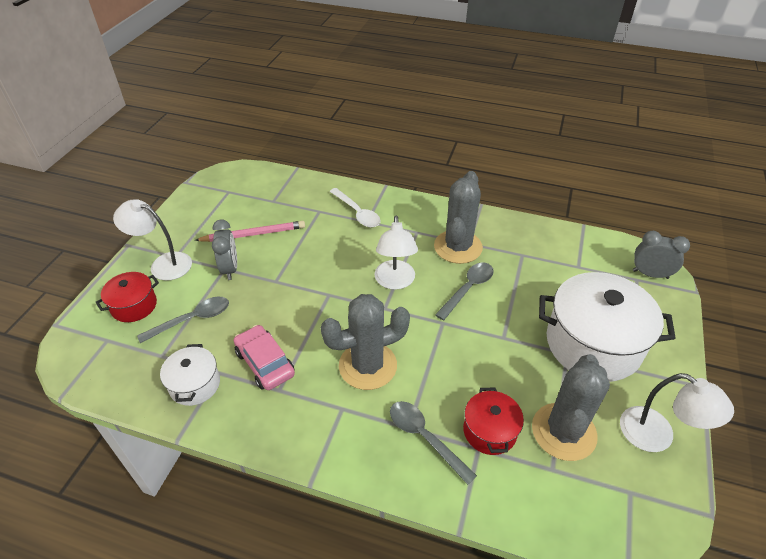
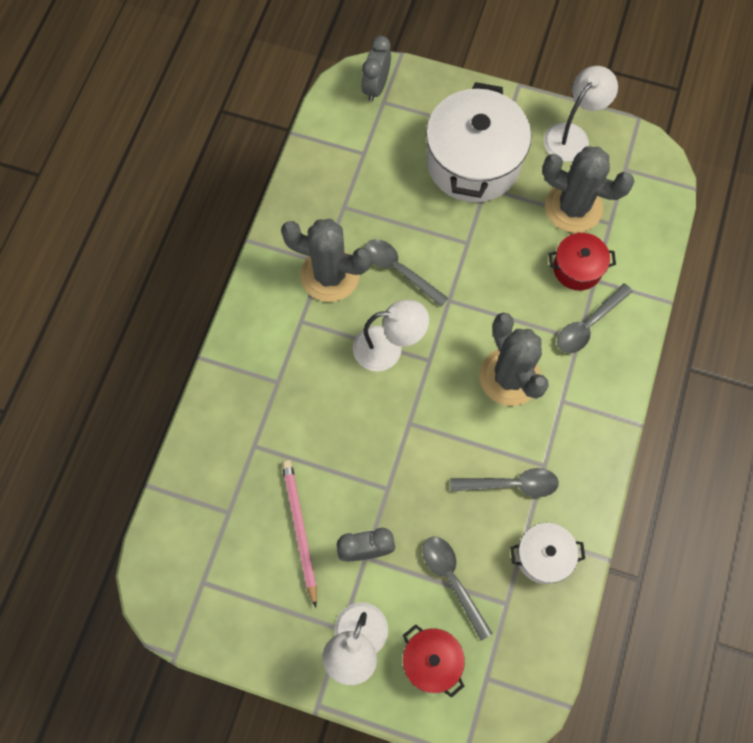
camera: 90 degrees left, 25 degrees up
(265, 363) = (511, 484): pink car -> grey spoon
(357, 213) = (260, 394): white spoon -> none

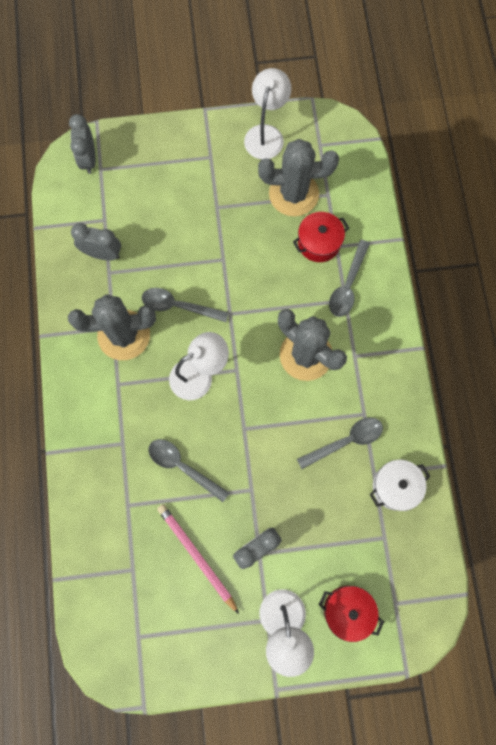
camera: 25 degrees left, 5 degrees up
(346, 186) = (102, 254): none -> grey clock
(452, 580) = (334, 539): grey spoon -> grey spoon (182, 466)
(473, 162) = (197, 190): white pot -> none

